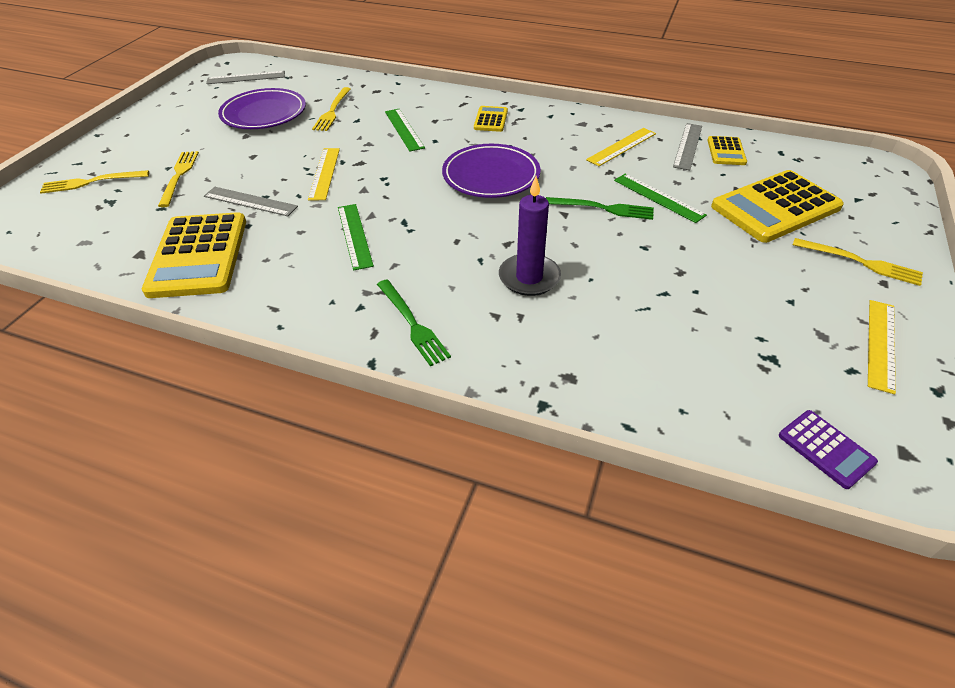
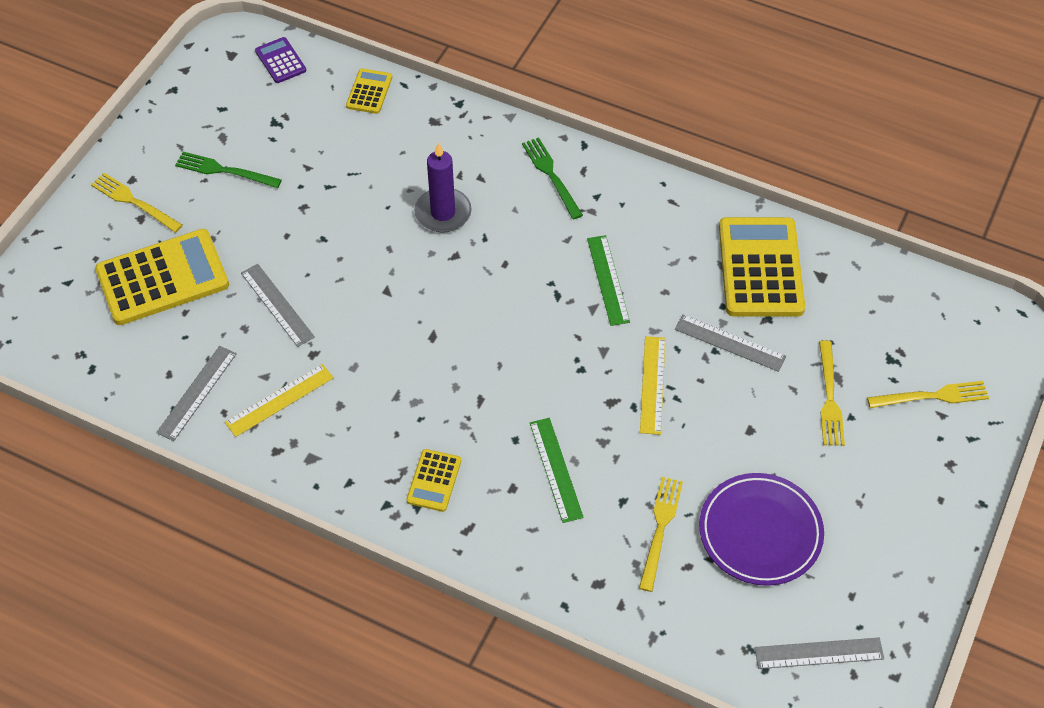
camera: 175 degrees left, 10 degrees up
(491, 176) = (454, 360): purple plate -> none
(603, 208) = (343, 294): green fork -> green fork (224, 170)
(658, 197) = (277, 304): green ruler -> grey ruler
(726, 151) = (156, 377): yellow calculator -> yellow calculator (369, 92)
(880, 344) = (183, 126): yellow ruler -> none

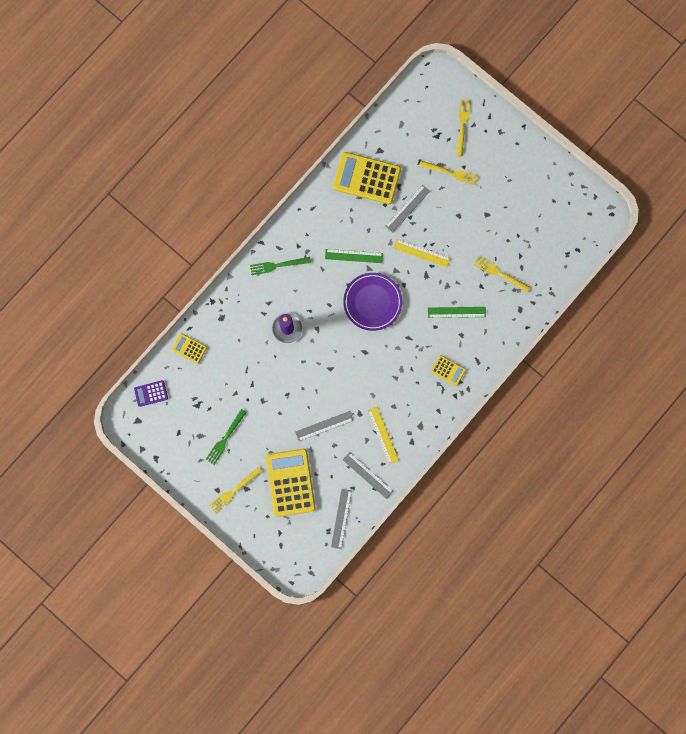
camera: 75 degrees left, 25 degrees up
(760, 532) = (513, 229): purple plate -> purple plate (372, 302)
(819, 653) = (576, 224): grey ruler -> grey ruler (341, 518)

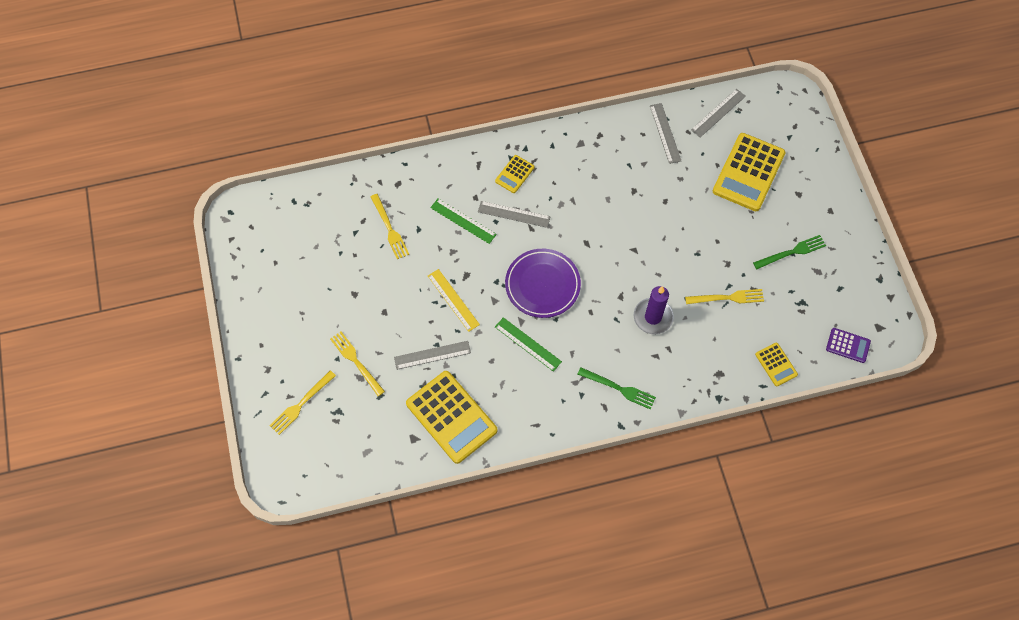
camera: 145 degrees left, 15 degrees down
(234, 491) = (813, 200): yellow fork -> yellow fork (727, 298)
(324, 426) = (678, 201): grey ruler -> grey ruler (514, 214)
(383, 435) = (624, 157): yellow ruler -> none
(448, 370) = (514, 174): yellow calculator -> yellow calculator turned 120 degrees counterclockwise

